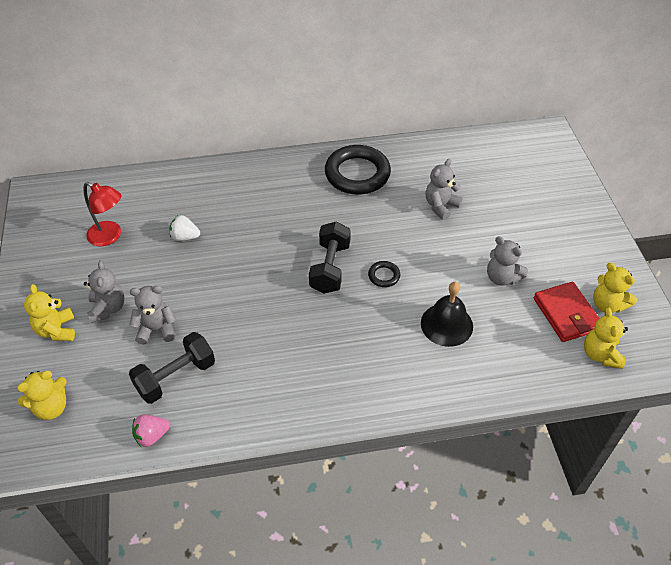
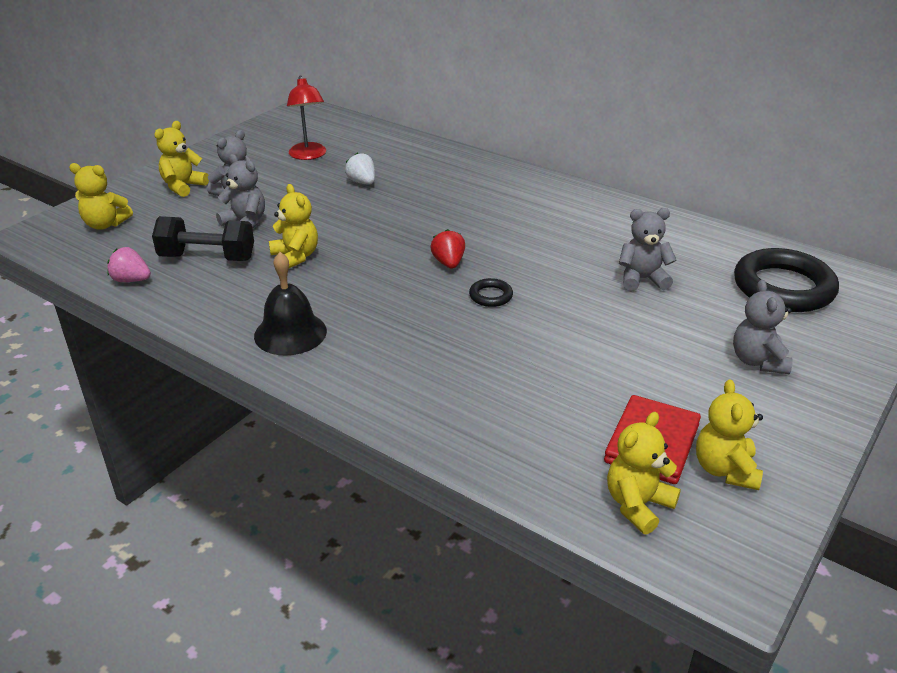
camera: 45 degrees right, 15 degrees down
(233, 332) = (295, 257): none -> yellow teddy bear
(330, 268) = (448, 263): black dumbbell -> red strawberry
(357, 174) = (588, 216): black ring -> black ring (783, 287)
(446, 324) = (493, 366): black bell -> black bell (290, 333)
(502, 277) = (620, 368): grey teddy bear -> grey teddy bear (758, 361)

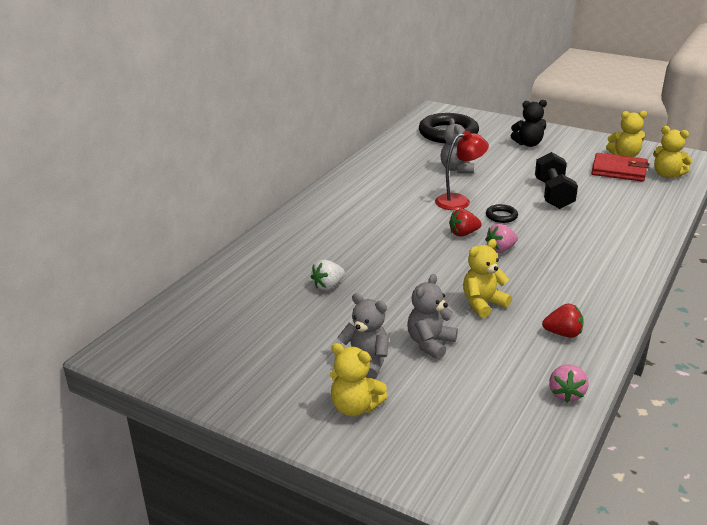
camera: 95 degrees left, 5 degrees down
(105, 224) = (464, 448): yellow teddy bear -> none
(207, 258) = (505, 354): black dumbbell -> black dumbbell (553, 194)
(220, 295) = (563, 333): none -> red strawberry
(290, 333) = (594, 290): black bell -> none
(309, 155) = (264, 327): red lamp -> red lamp (459, 201)
(404, 283) = (500, 249): none -> pink strawberry
(758, 361) = (528, 144): grey teddy bear -> black teddy bear

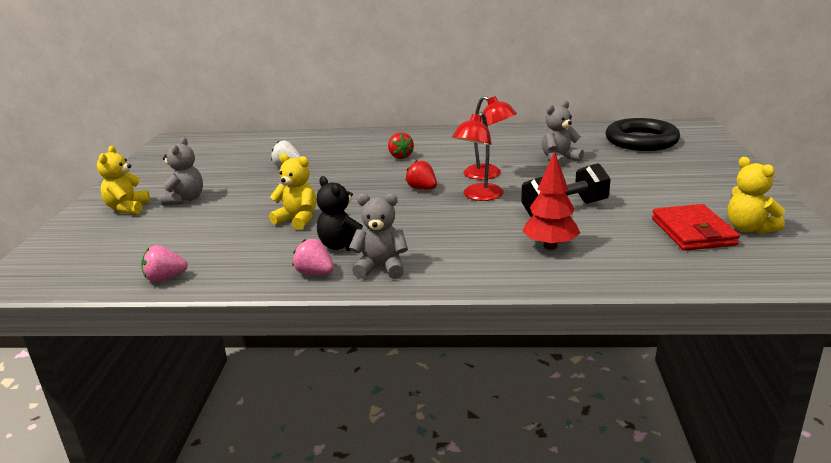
camera: 65 degrees right, 5 degrees down
(430, 343) = (222, 213): grey teddy bear -> grey teddy bear (381, 268)
(500, 249) = (407, 208): pink strawberry -> pink strawberry (315, 273)
(501, 216) = (478, 196): black ring -> red lamp
(528, 144) = (683, 175): black teddy bear -> black teddy bear (343, 246)
(563, 333) = (266, 261): red strawberry -> red strawberry (400, 156)
(611, 216) = (550, 246): none -> red tree
(667, 175) = (734, 263): yellow teddy bear -> none

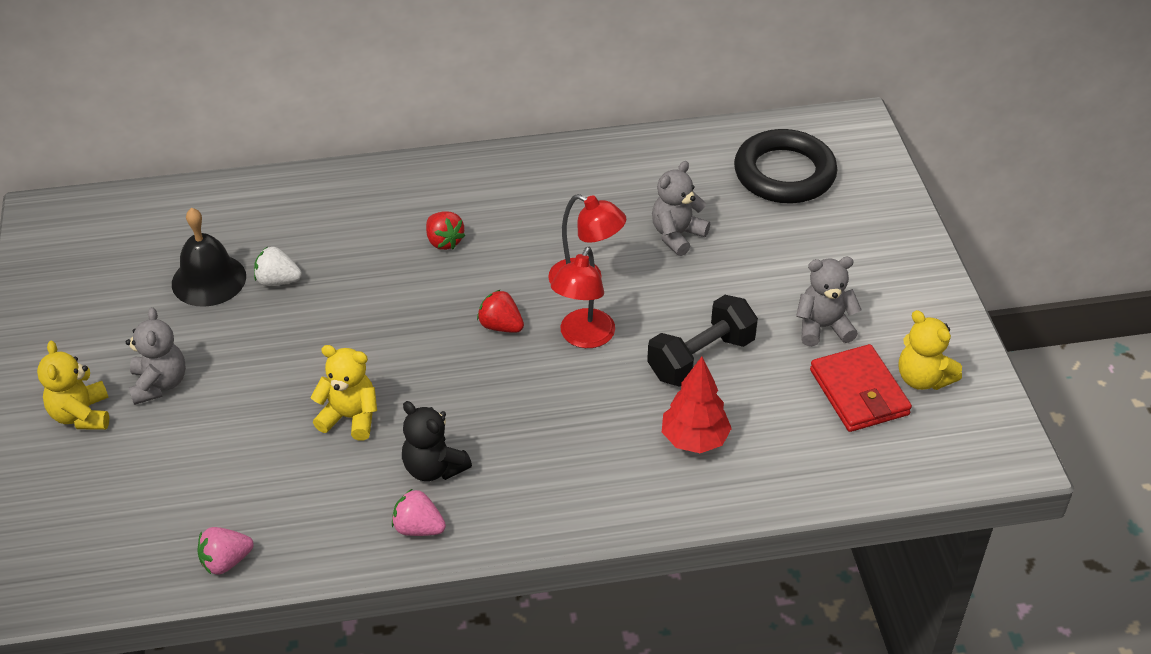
camera: 15 degrees left, 20 degrees up
(246, 164) = (209, 280): none -> black bell
(381, 268) = (498, 507): grey teddy bear -> grey teddy bear (823, 327)

